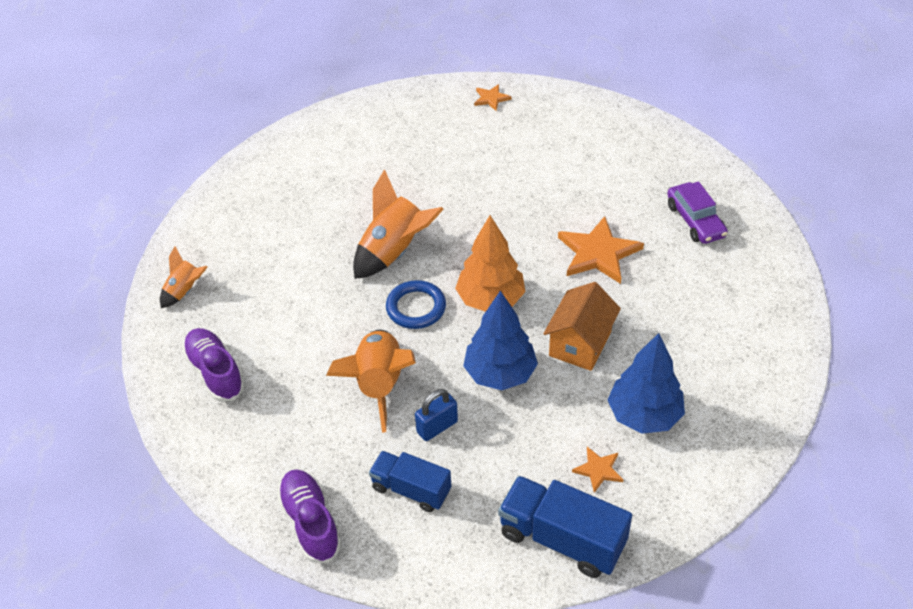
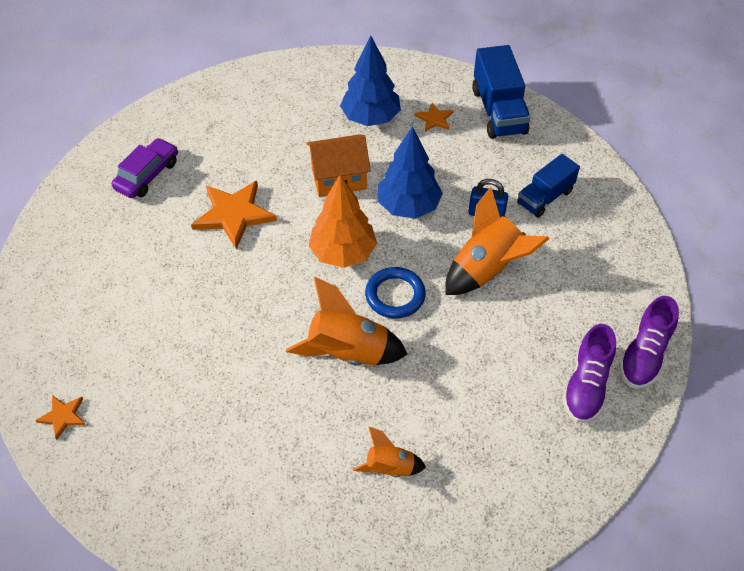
camera: 130 degrees left, 5 degrees up
(185, 291) = (540, 487): orange rocket -> orange rocket (389, 468)
(311, 522) = (623, 232): purple shoe -> purple shoe (644, 355)
(411, 489) = (545, 197): blue truck -> blue truck turned 60 degrees clockwise

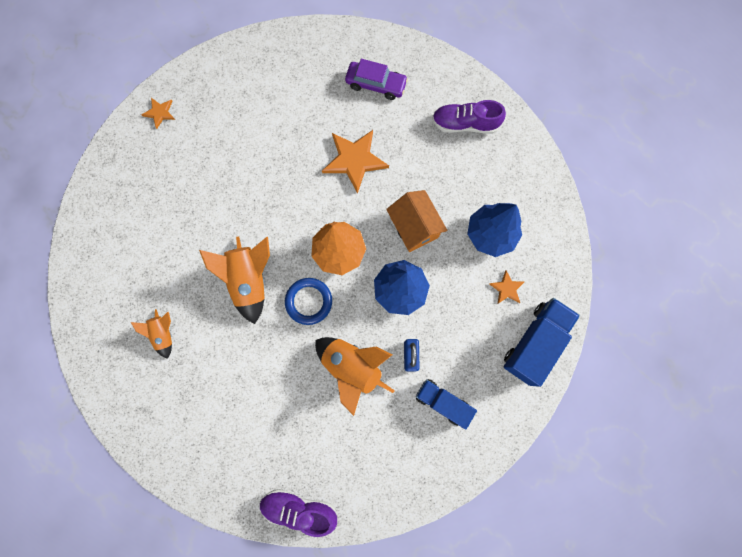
camera: 75 degrees right, 25 degrees up
(498, 111) = (534, 343): blue truck -> blue truck turned 150 degrees clockwise
(586, 385) = (261, 464): purple shoe -> purple shoe (465, 124)

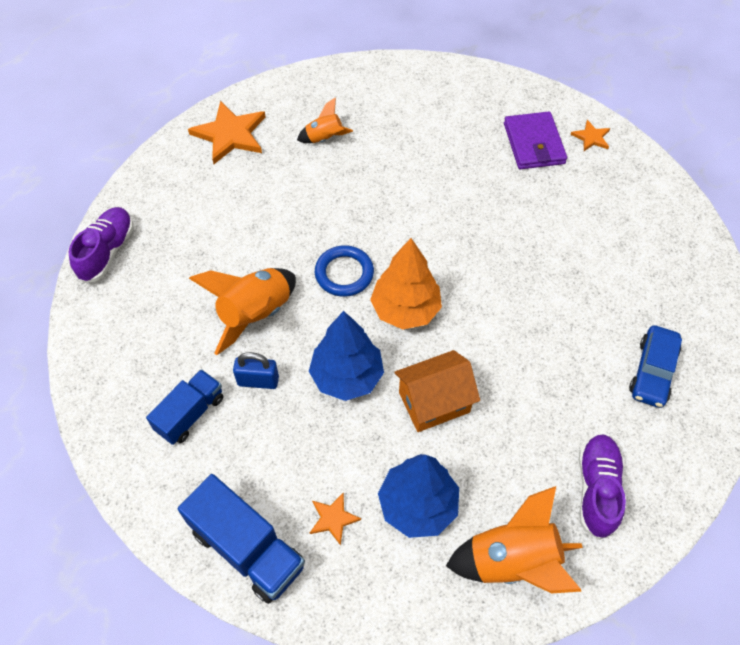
camera: 95 degrees right, 20 degrees down
(167, 157) = (533, 143): none -> purple wallet
(249, 280) = (377, 216): orange rocket -> orange rocket (512, 561)
(354, 160) = (534, 336): orange star -> orange star (230, 134)
(376, 84) = (652, 371): purple car -> blue car

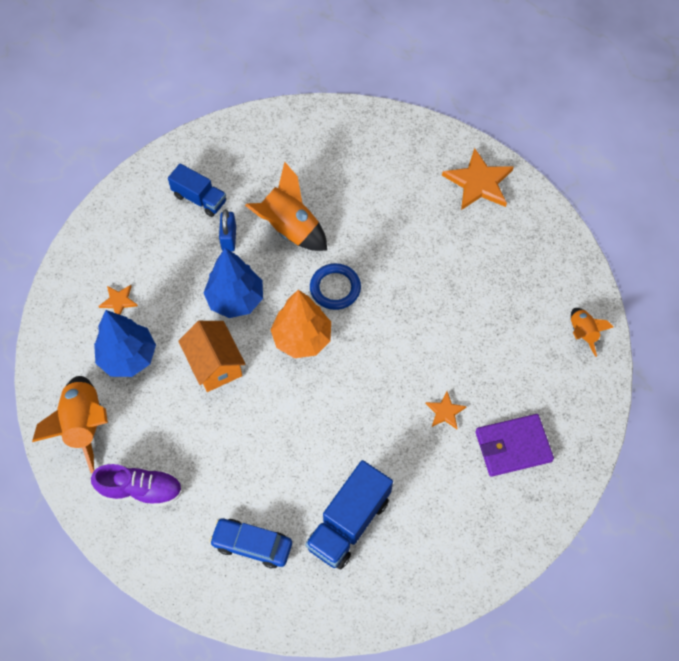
camera: 85 degrees right, 5 degrees up
(107, 252) = (340, 118): purple shoe -> none
(247, 548) = (98, 250): blue truck -> blue truck (348, 523)
(325, 138) = (487, 258): orange rocket -> orange rocket (582, 333)
(591, 137) = (532, 505): orange star -> orange star (445, 411)

